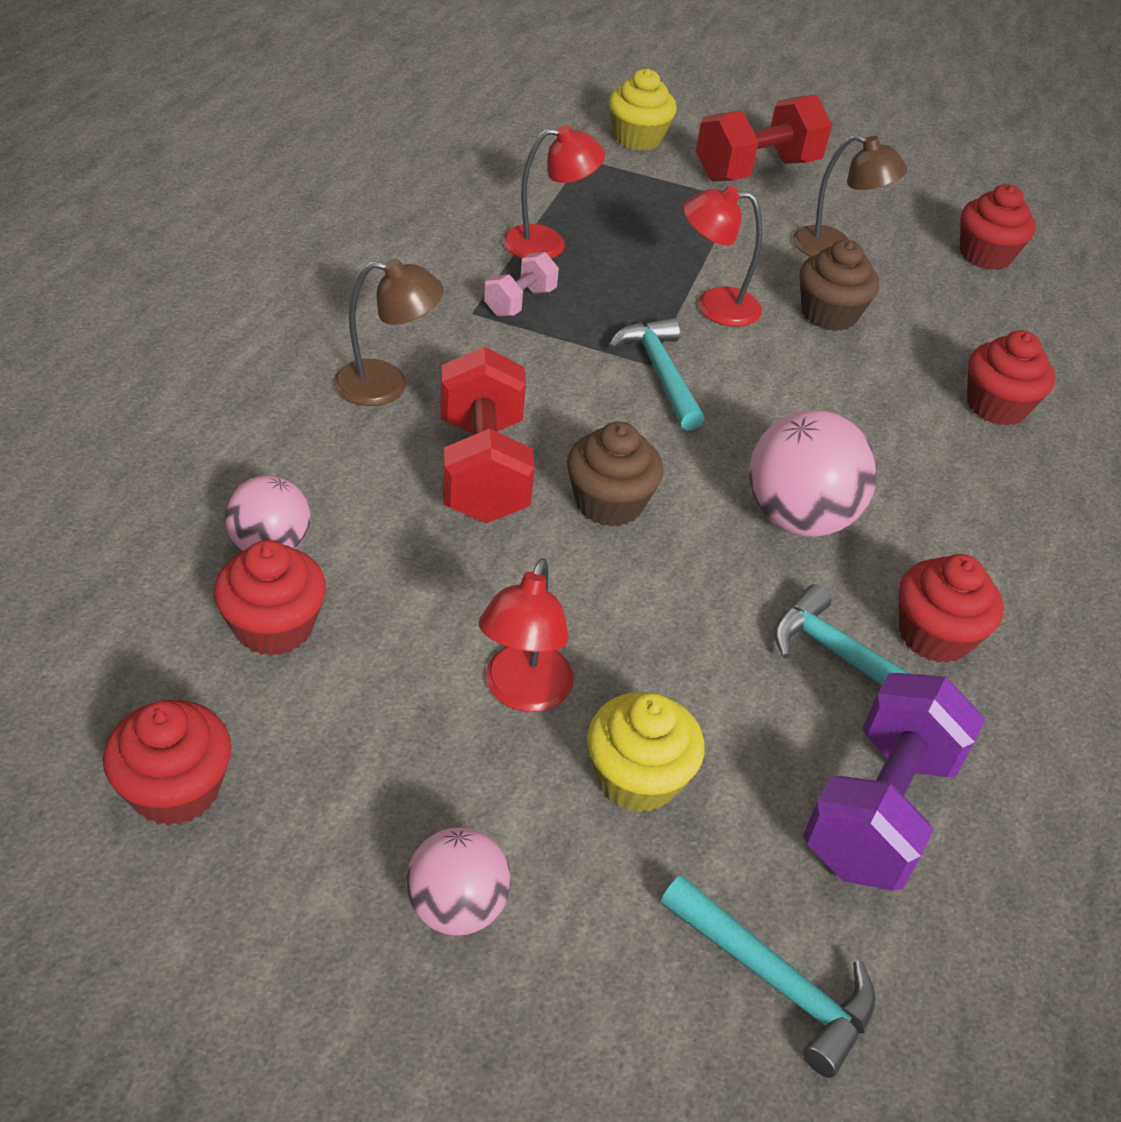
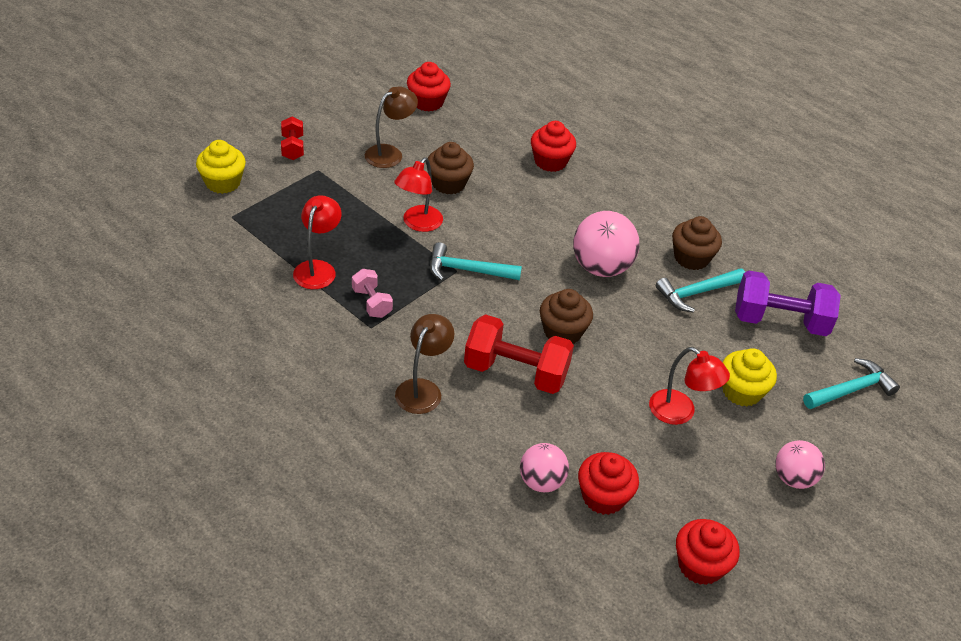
camera: 65 degrees left, 0 degrees up
(756, 170) = (292, 148): red dumbbell -> red dumbbell, size x0.52
(879, 810) = (779, 321): purple dumbbell -> purple dumbbell turned 45 degrees counterclockwise
(934, 635) = (691, 258): red cupcake -> brown cupcake

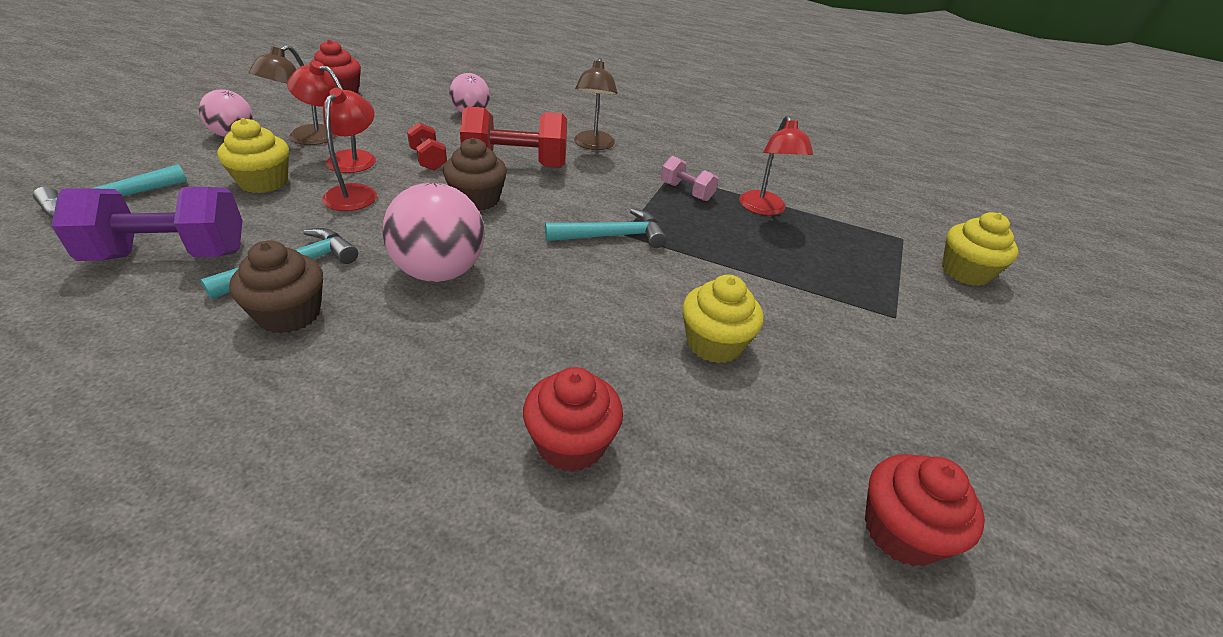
camera: 160 degrees right, 5 degrees down
(292, 148) = (966, 342): red dumbbell -> red dumbbell (428, 160)
(390, 153) = (840, 374): brown lamp -> brown lamp (305, 139)
(418, 224) = (707, 275): red lamp -> red lamp (356, 192)
(448, 183) = (714, 343): brown cupcake -> yellow cupcake
(603, 497) = (418, 112): red cupcake -> none

